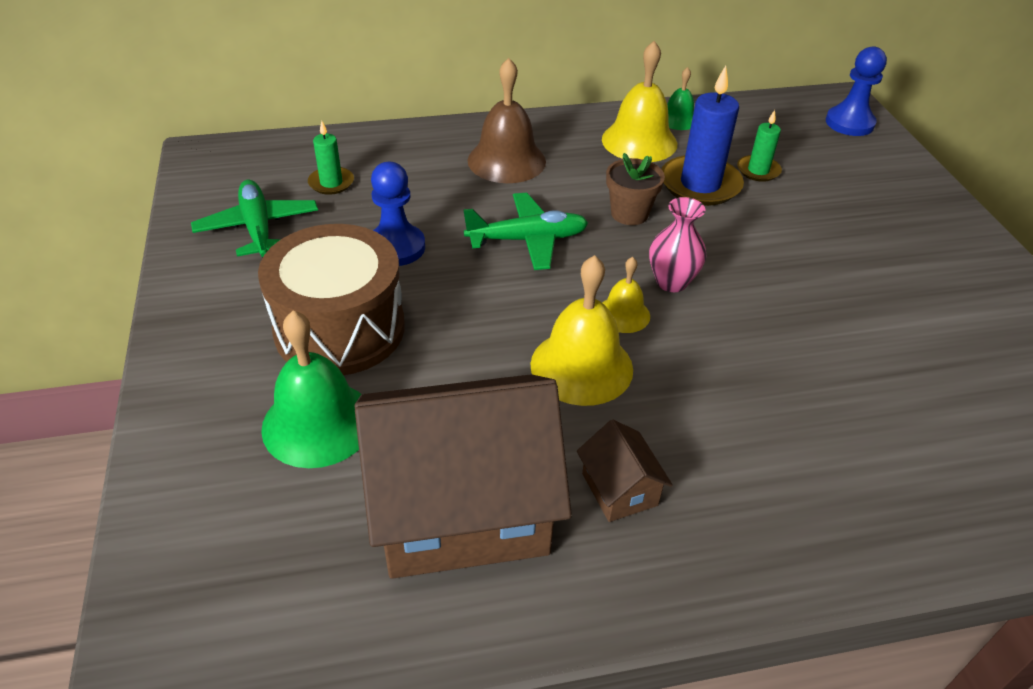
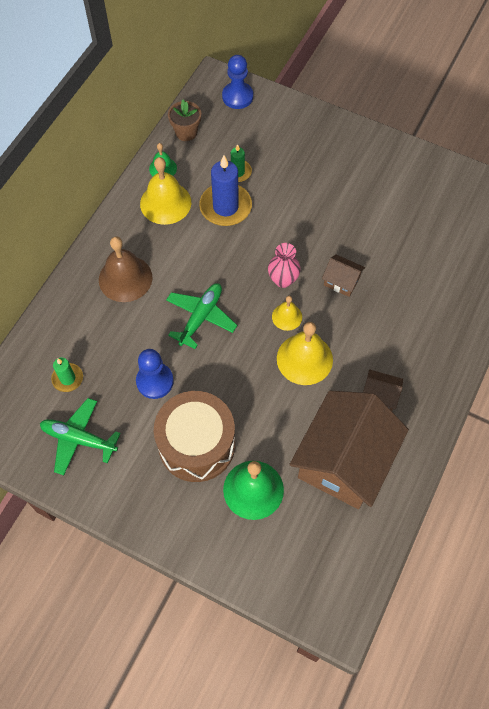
camera: 50 degrees left, 20 degrees up
(629, 214) = (220, 257): brown flower pot -> brown flower pot (186, 132)
(747, 339) = (341, 281): none -> brown house

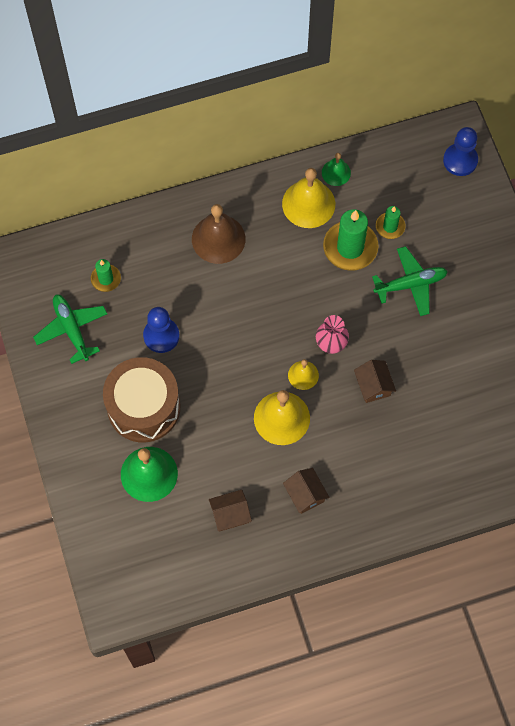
camera: 45 degrees right, 5 degrees up
(186, 132) = (385, 157): brown flower pot -> none
(201, 317) = (241, 318): green plane -> green plane (410, 284)
(225, 207) = (350, 247): blue candle -> green candle
(344, 461) = (230, 514): brown house -> brown house, size x0.41

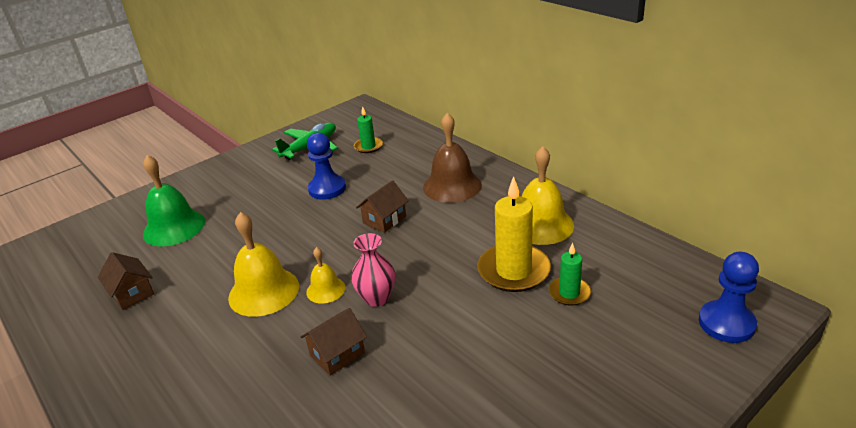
camera: 70 degrees right, 35 degrees down
(143, 407) = (246, 203): brown drum -> none
(305, 494) = (165, 344): brown house -> brown house (384, 220)
(336, 172) = (596, 230): green bell -> none
(350, 247) = (514, 271): green candle -> yellow candle
(410, 284) = (504, 339): green plane -> none

